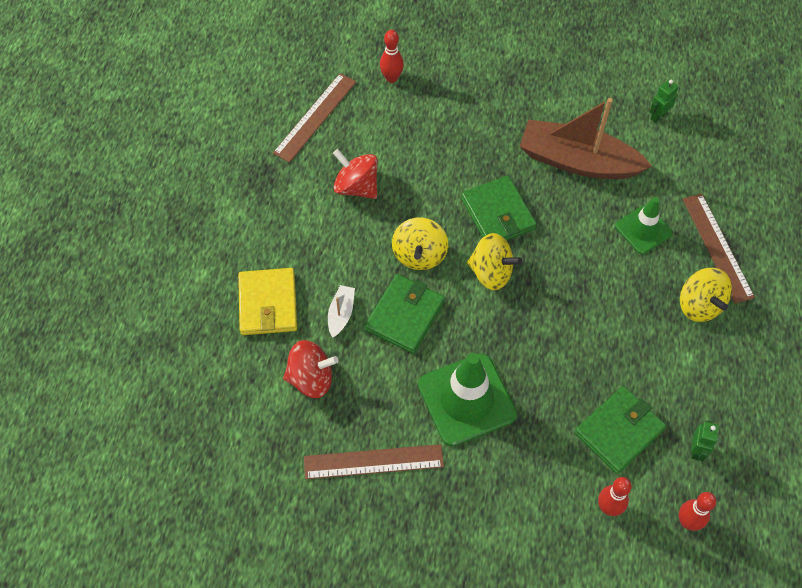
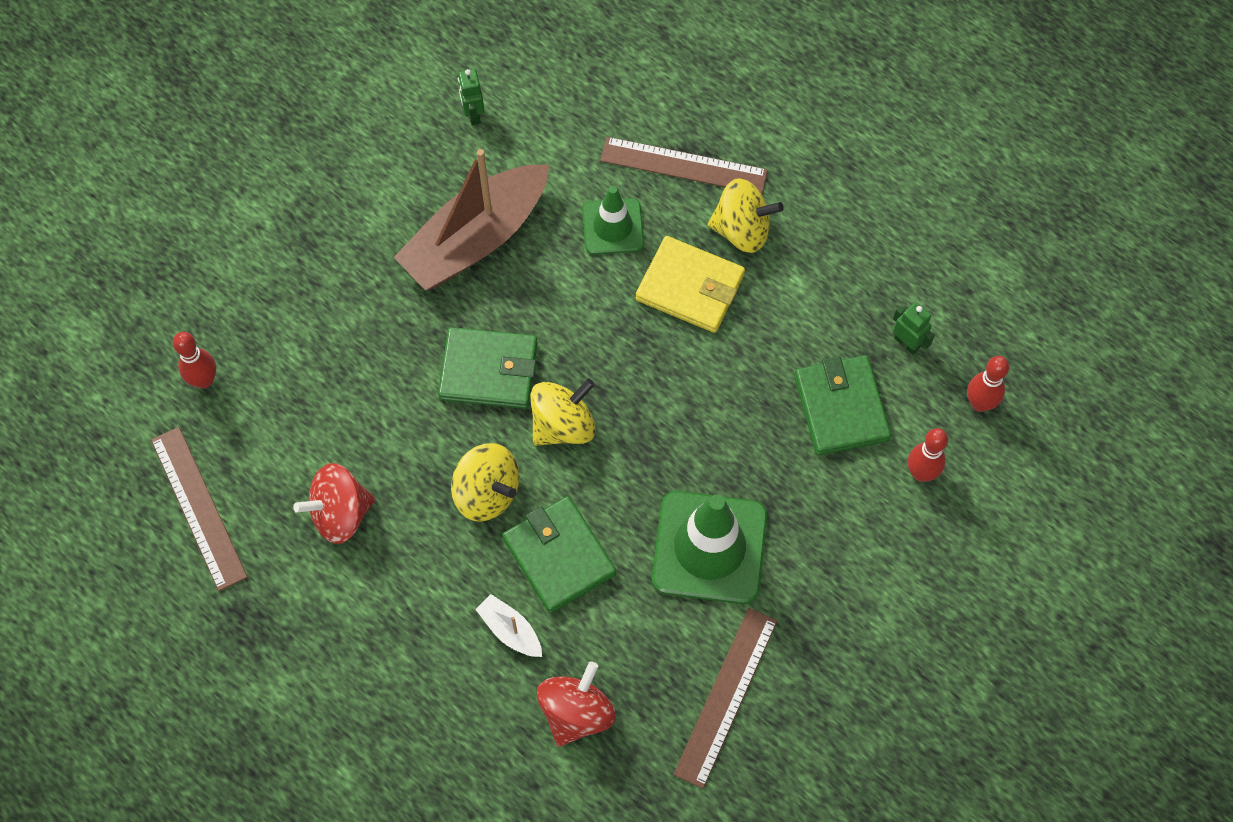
camera: 60 degrees left, 5 degrees up
(268, 304) = (441, 712): yellow wallet -> yellow wallet (690, 287)

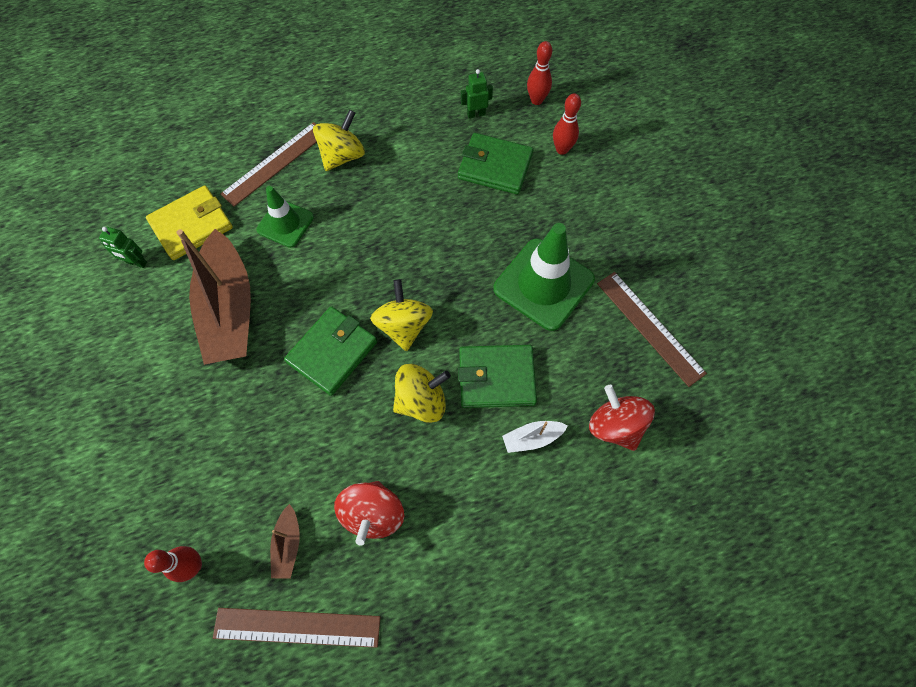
camera: 60 degrees left, 0 degrees up
(267, 452) = (288, 544): none -> brown boat
(690, 287) = (360, 203): yellow wallet -> yellow wallet (192, 225)

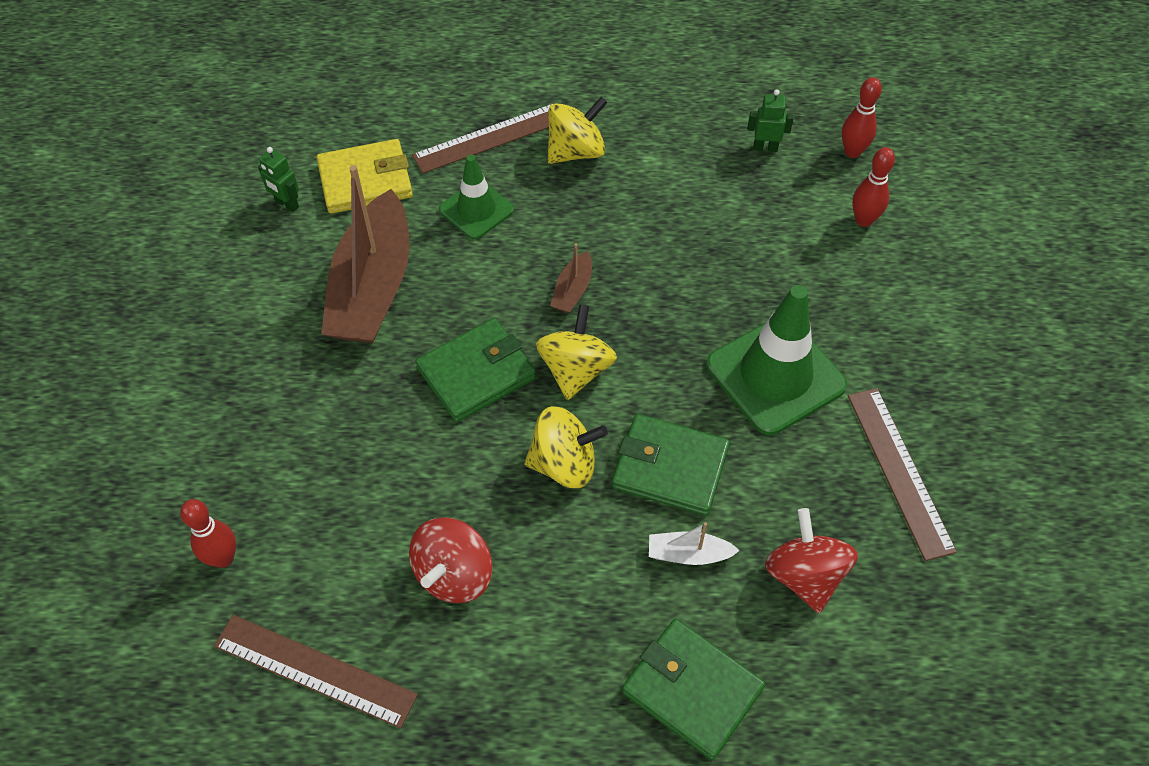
camera: 20 degrees right, 10 degrees down
(288, 544) = (339, 574): brown boat -> brown boat (572, 290)
(495, 166) = (766, 216): green wallet -> green wallet (692, 690)

